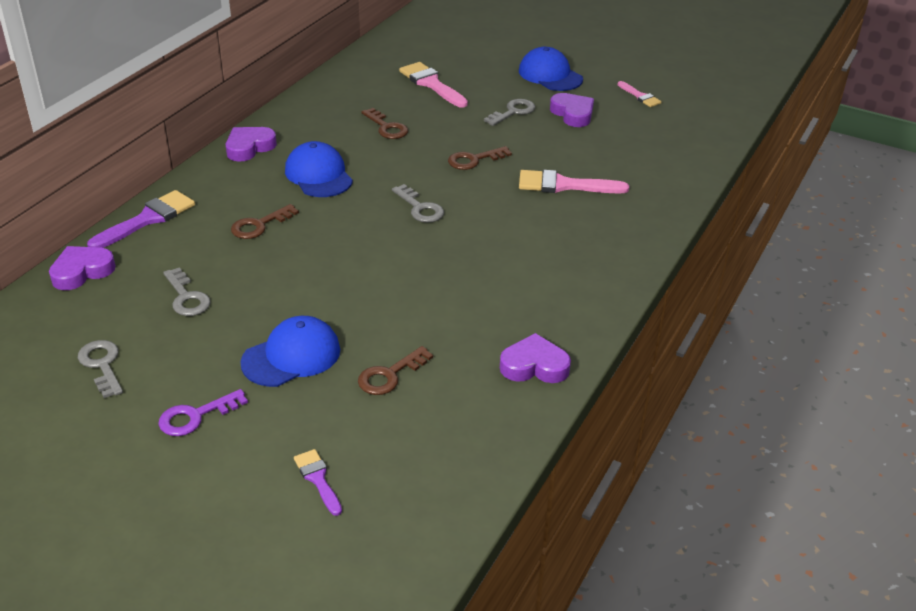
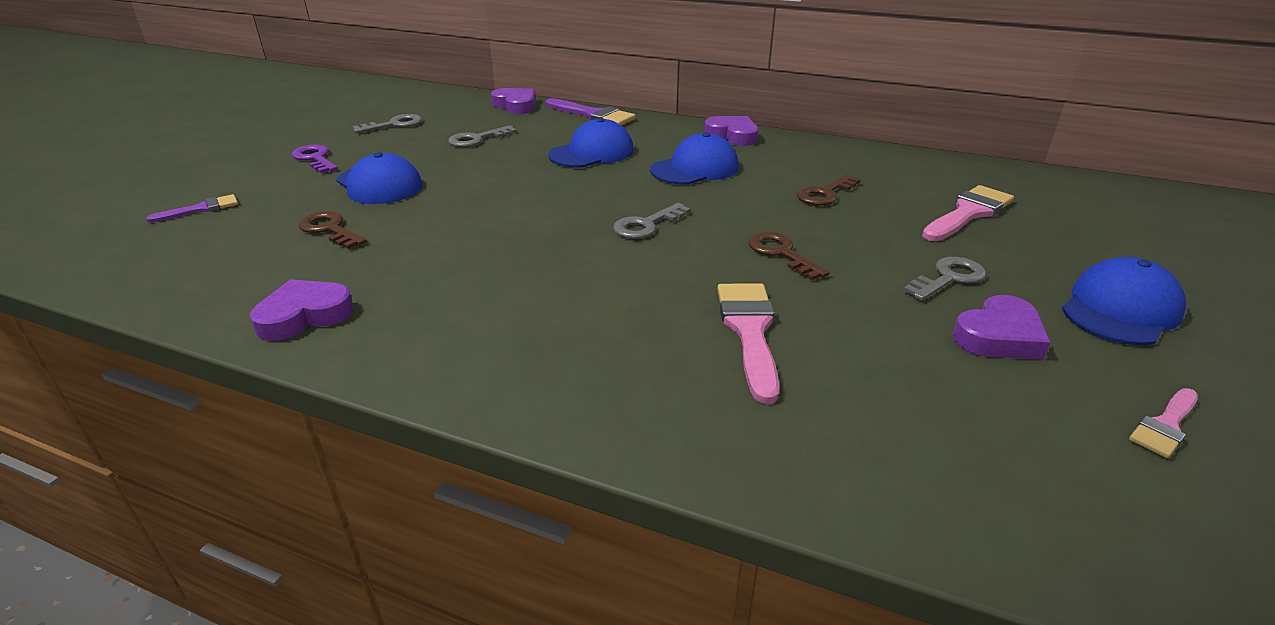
camera: 85 degrees right, 5 degrees down
(259, 225) = (592, 153): brown key -> blue cap
(513, 112) = (948, 278): grey key -> grey key turned 75 degrees counterclockwise
(534, 366) = (304, 316): purple heart -> purple heart turned 120 degrees counterclockwise

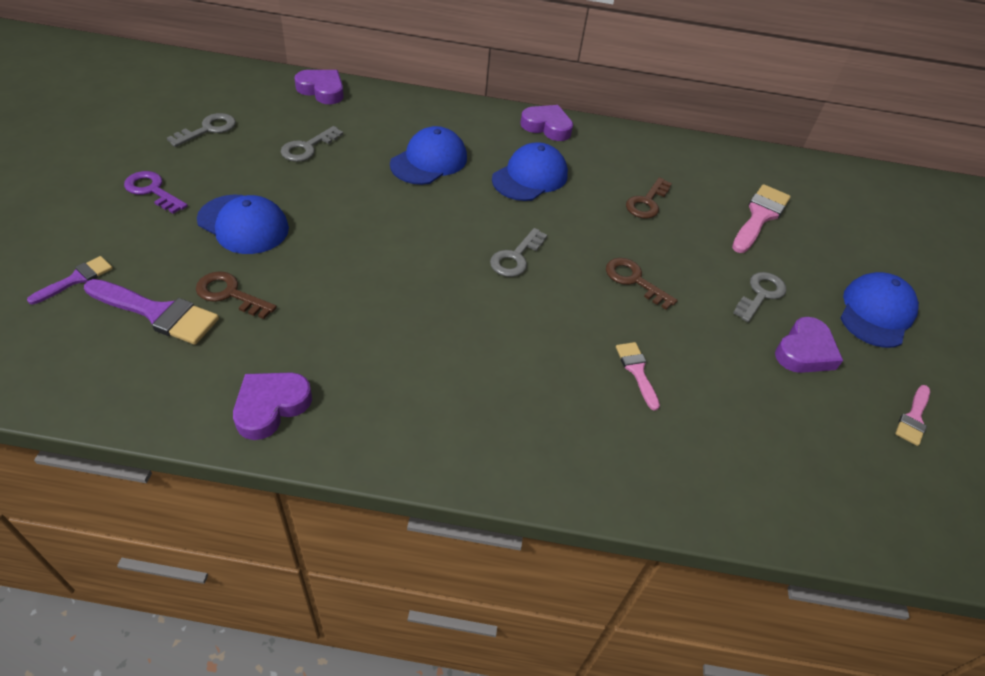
camera: 20 degrees left, 15 degrees up
(593, 115) = (406, 102): purple brush -> purple brush (157, 313)
(749, 331) = (637, 371): pink brush -> pink brush, size x0.57

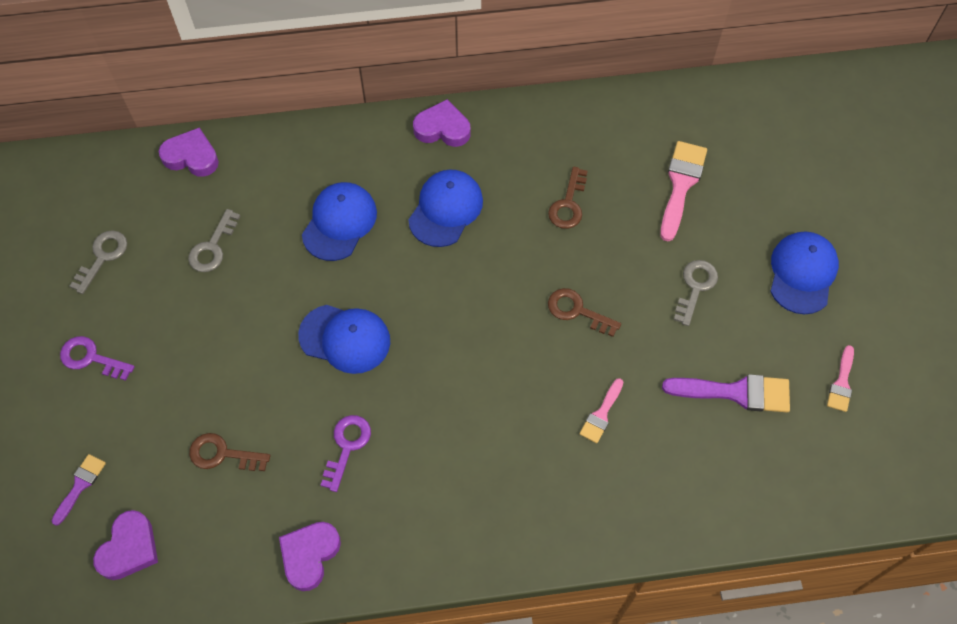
camera: 10 degrees left, 15 degrees up
(157, 313) = (170, 496): purple brush -> purple brush (735, 392)
(243, 224) = (196, 370): blue cap -> blue cap (345, 338)
(357, 323) = (347, 446): none -> purple key
(516, 257) = (462, 321): grey key -> none
(637, 371) = (601, 414): pink brush -> pink brush turned 120 degrees counterclockwise
(804, 351) = (743, 342): purple heart -> purple heart (129, 548)

